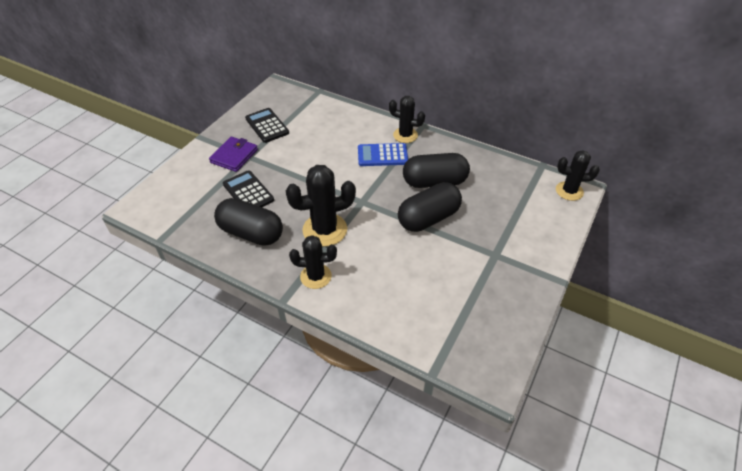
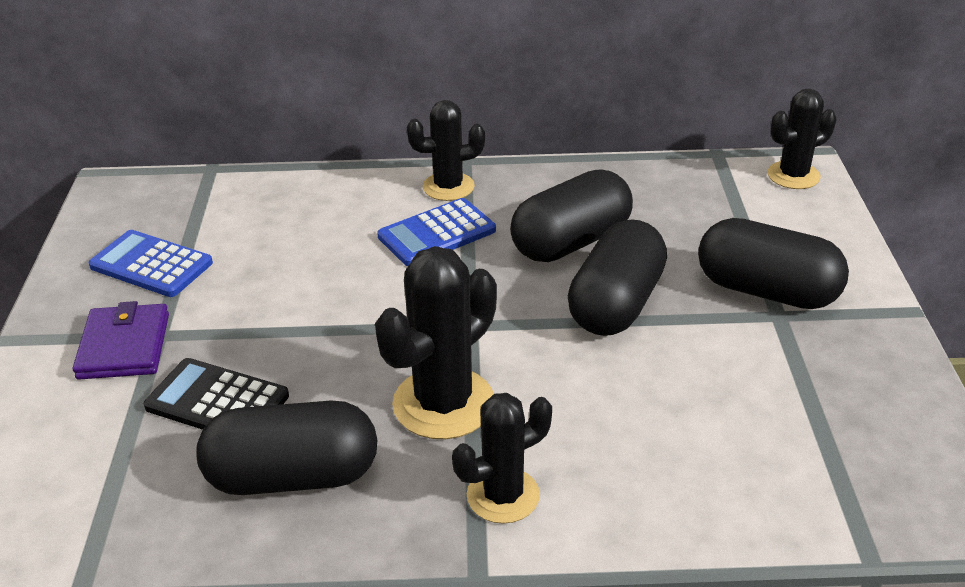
camera: 30 degrees left, 10 degrees down
(267, 126) = (151, 265): black calculator -> blue calculator
(500, 241) = (766, 291): none -> black capsule

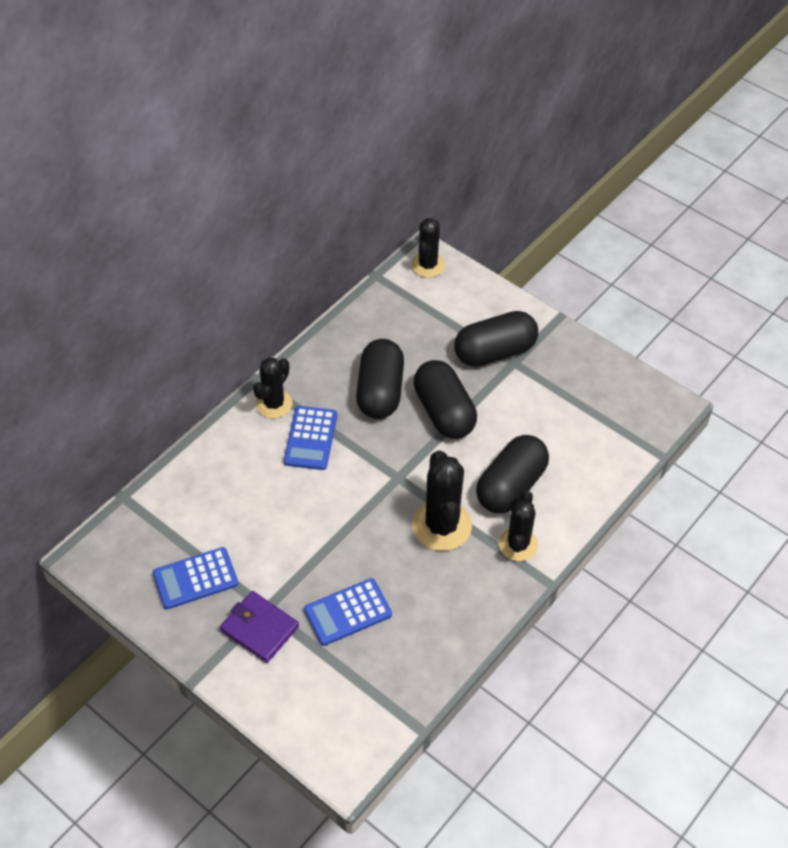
camera: 50 degrees left, 15 degrees up
(217, 401) = (348, 612): black calculator -> blue calculator
(293, 476) = (431, 612): black capsule -> black capsule (511, 486)

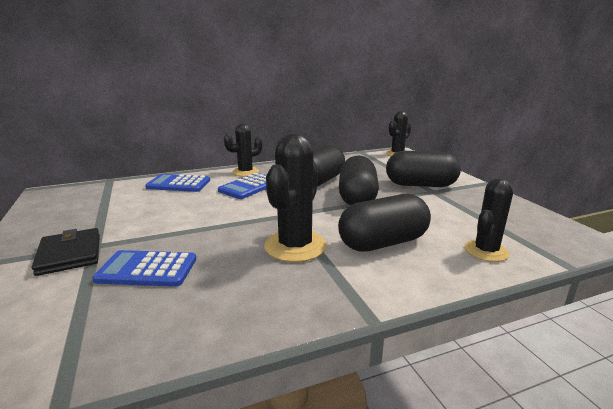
camera: 30 degrees right, 30 degrees down
(195, 579) = (81, 217): blue calculator -> blue calculator (178, 184)
(259, 628) = (70, 254): purple wallet -> black wallet
(518, 544) = (359, 279): black cactus -> black cactus (486, 251)

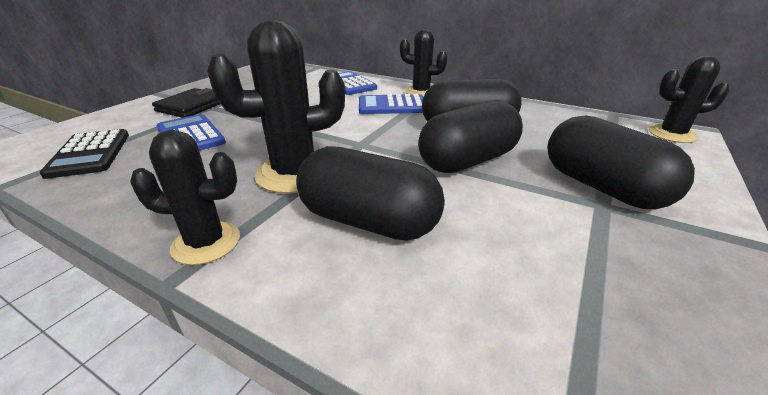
camera: 50 degrees right, 10 degrees up
(81, 333) = (90, 154): none -> black calculator
(486, 251) = (467, 329): black cactus -> black cactus (206, 243)

